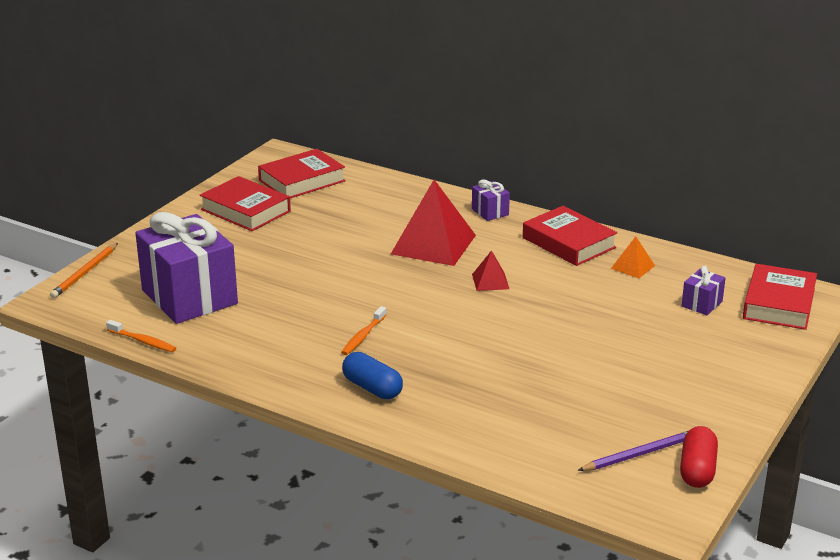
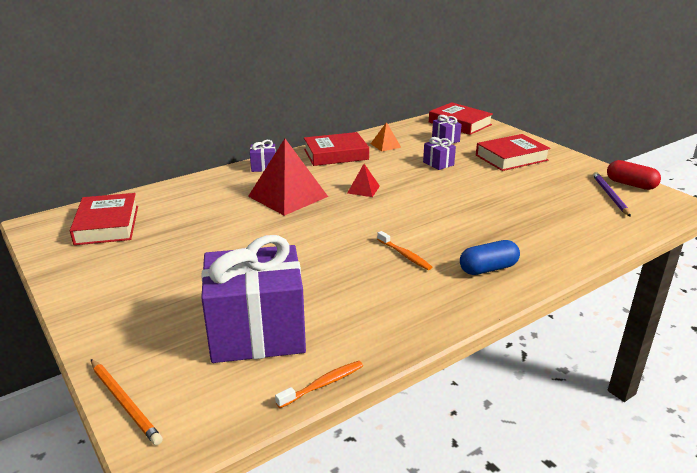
camera: 65 degrees left, 0 degrees up
(245, 210) = (122, 264): red book -> red book (511, 158)
(613, 313) = (438, 163): none -> purple gift

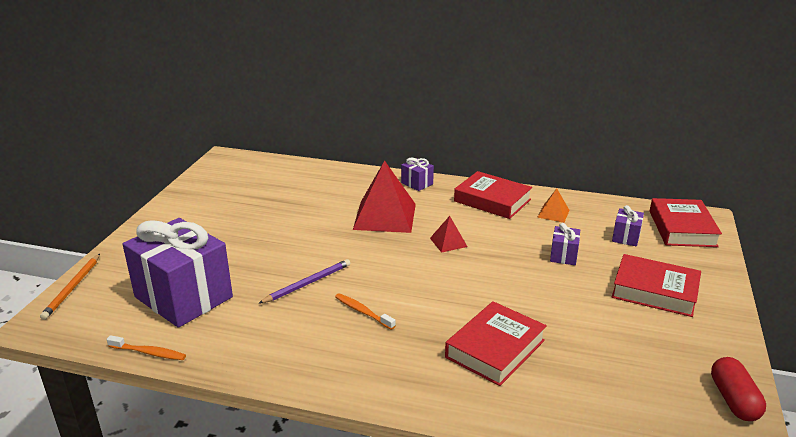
camera: 50 degrees right, 0 degrees up
(107, 225) = (251, 177): red book -> red book (495, 349)
(405, 255) = (363, 312): orange toothbrush -> orange toothbrush turned 120 degrees clockwise
(488, 269) = (395, 366): blue capsule -> none
(610, 195) = (674, 392): purple pencil -> purple pencil (307, 283)

